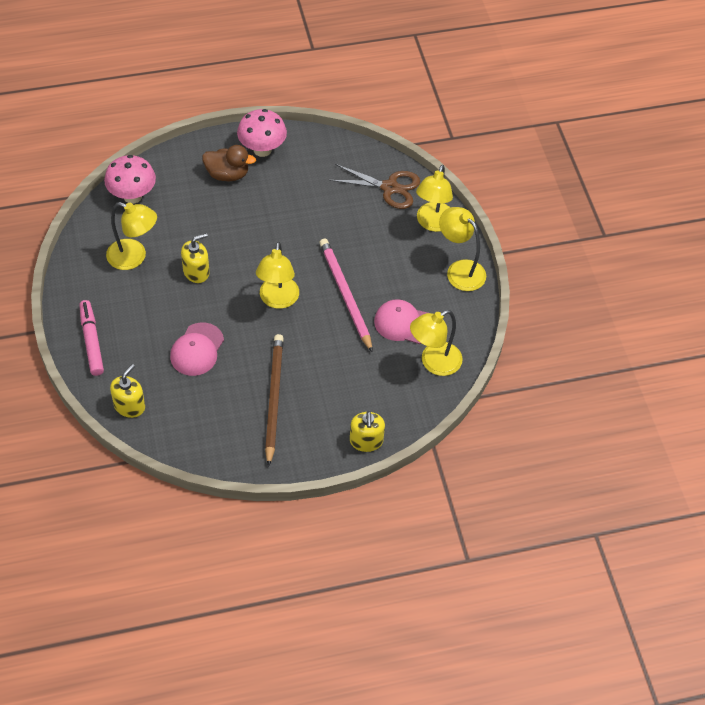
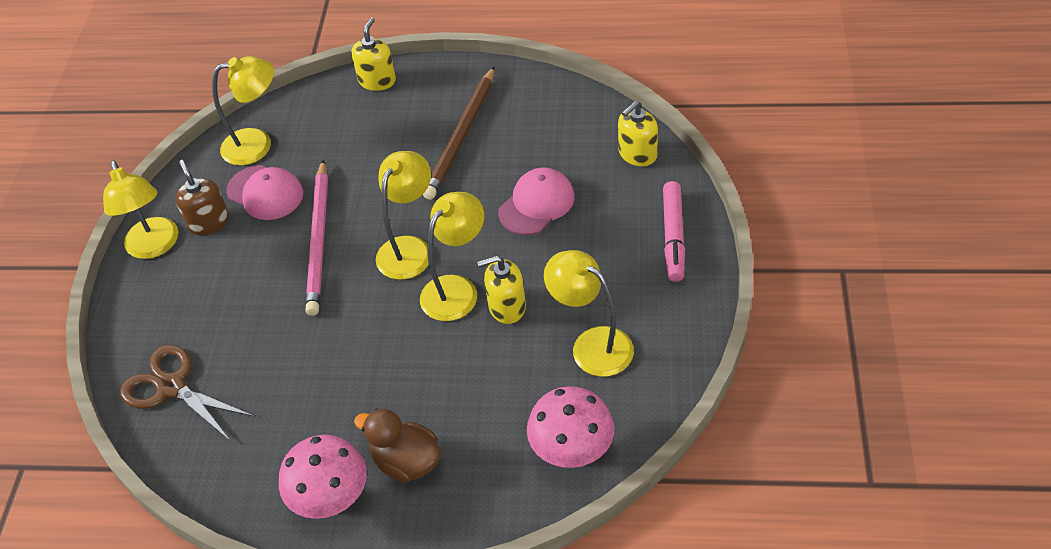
camera: 155 degrees left, 5 degrees down
(433, 223) = (147, 318): yellow lamp -> yellow lamp (457, 289)
(433, 294) = (209, 222): none -> brown soap dispenser

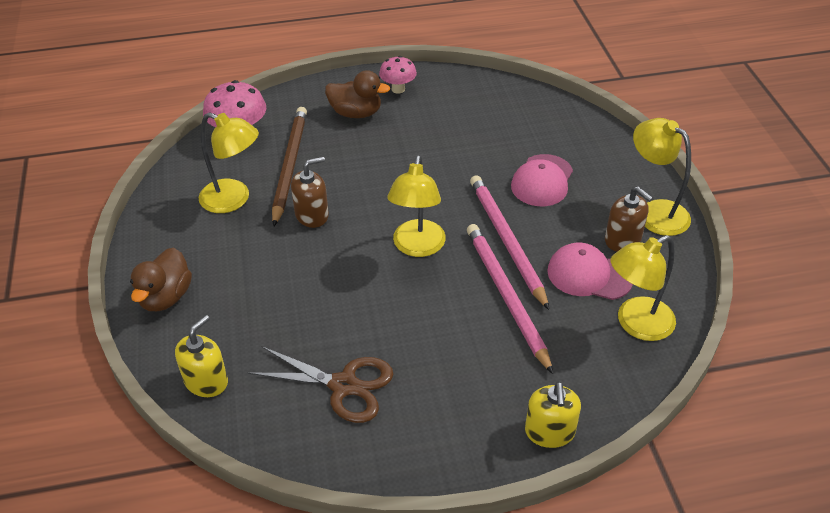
camera: 160 degrees right, 5 degrees down
(172, 387) = (554, 125): brown scissors -> brown scissors (343, 385)
(332, 499) = (398, 89): pink mushroom -> pink mushroom, size x0.63
(351, 185) = (506, 296): none -> pink pencil
(457, 289) = (360, 221): yellow lamp -> none
(462, 135) = (412, 372): brown pencil -> brown pencil (289, 166)
(507, 307) = (312, 215): yellow soap dispenser -> brown soap dispenser
(536, 204) = (307, 307): pink cap -> pink cap (542, 181)
(673, 236) = (166, 297): pink marker -> brown duck

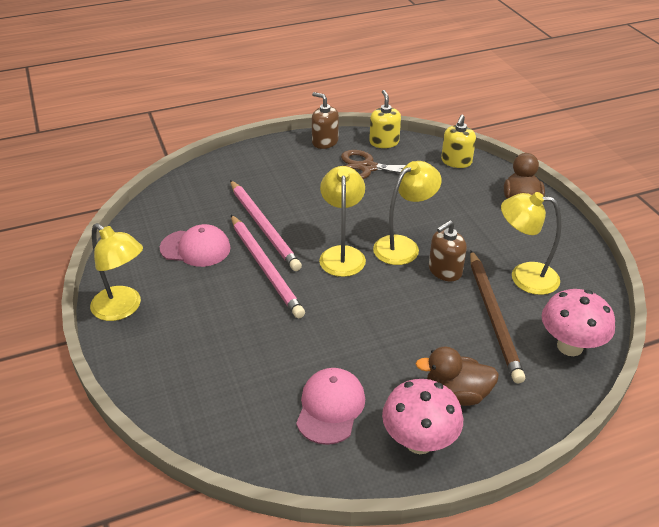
camera: 170 degrees right, 5 degrees down
(398, 89) = (419, 442): pink mushroom -> pink mushroom, size x1.58
(542, 181) = (231, 329): pink cap -> pink cap (330, 407)
(549, 432) = (233, 160): yellow soap dispenser -> yellow soap dispenser (384, 142)
(623, 240) = (160, 279): brown soap dispenser -> brown soap dispenser (325, 142)
(636, 324) = (165, 219): yellow lamp -> yellow lamp (403, 246)

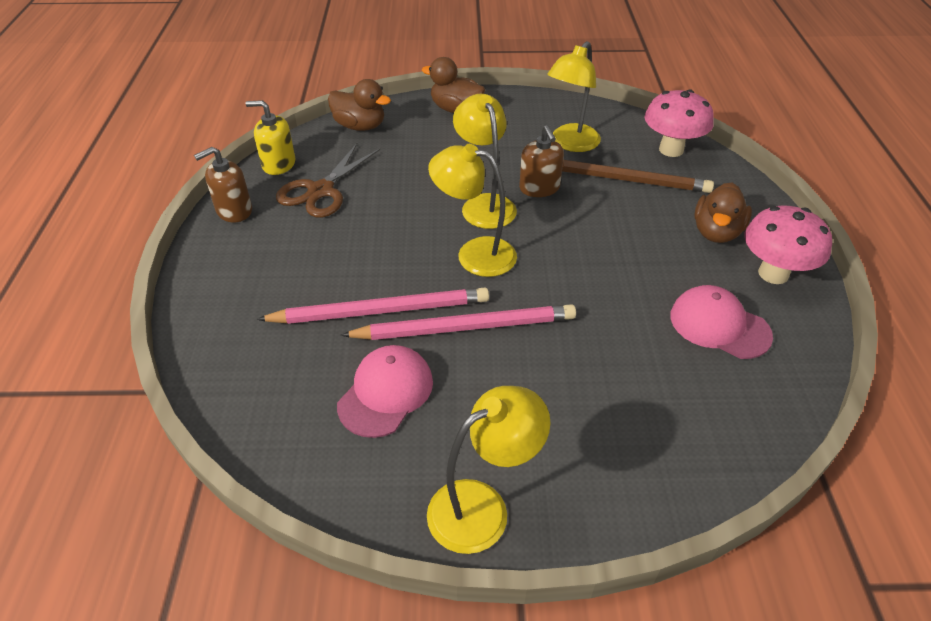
camera: 70 degrees left, 5 degrees up
(456, 161) = (360, 126): yellow soap dispenser -> brown duck

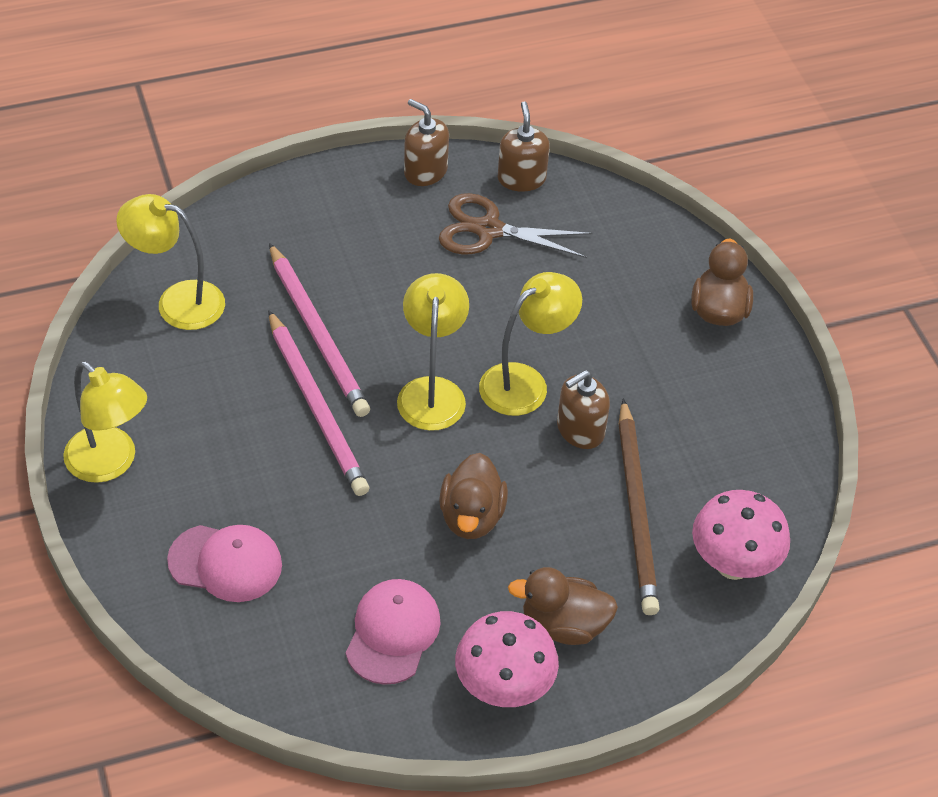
camera: 70 degrees right, 5 degrees up
(279, 164) = (521, 178): yellow soap dispenser -> brown soap dispenser
(360, 126) = (632, 226): brown duck -> brown duck (471, 516)
(386, 393) = (214, 366): pink cap -> pink cap (225, 563)
(570, 144) = (694, 448): yellow lamp -> yellow lamp (177, 301)

